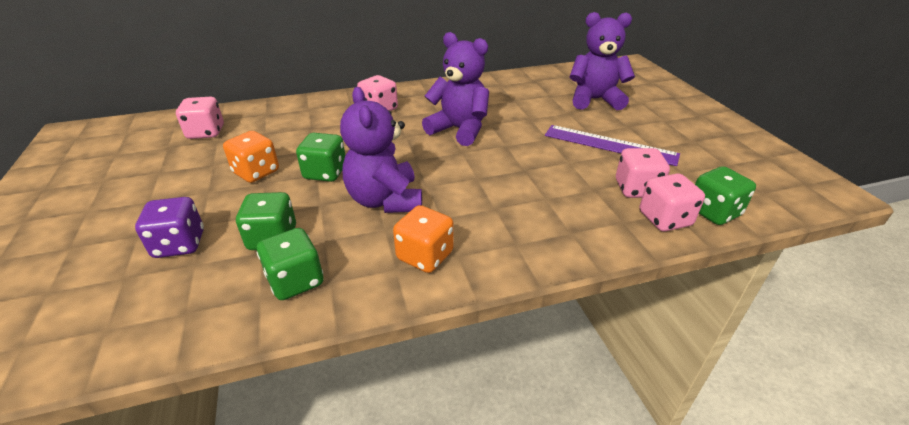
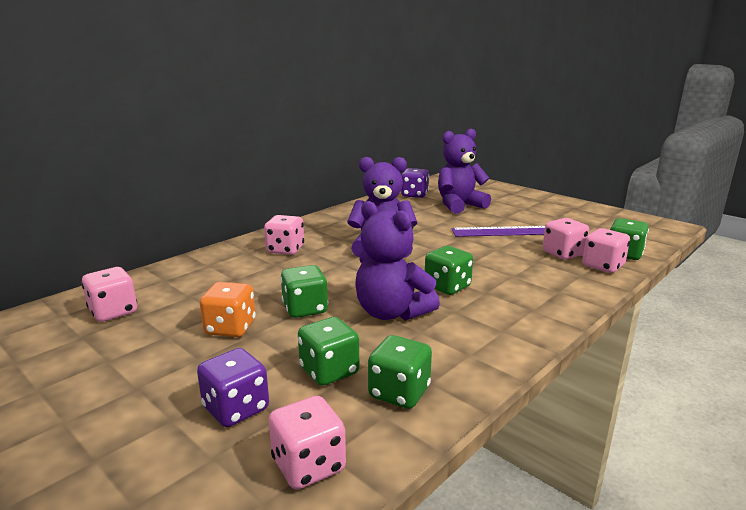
camera: 30 degrees left, 15 degrees down
(164, 314) = (308, 465): none -> pink dice
(425, 256) = (479, 339): orange dice -> none
(466, 190) = (447, 287): none -> green dice
(563, 77) = (414, 195): none -> purple dice

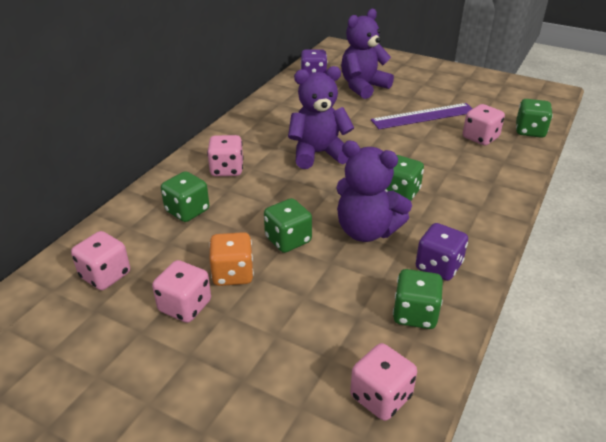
camera: 15 degrees left, 15 degrees up
(236, 409) = (291, 358): purple dice -> purple dice (438, 266)
(329, 371) = (347, 304): green dice -> green dice (187, 211)
(603, 266) = (518, 148): pink dice -> pink dice (185, 306)

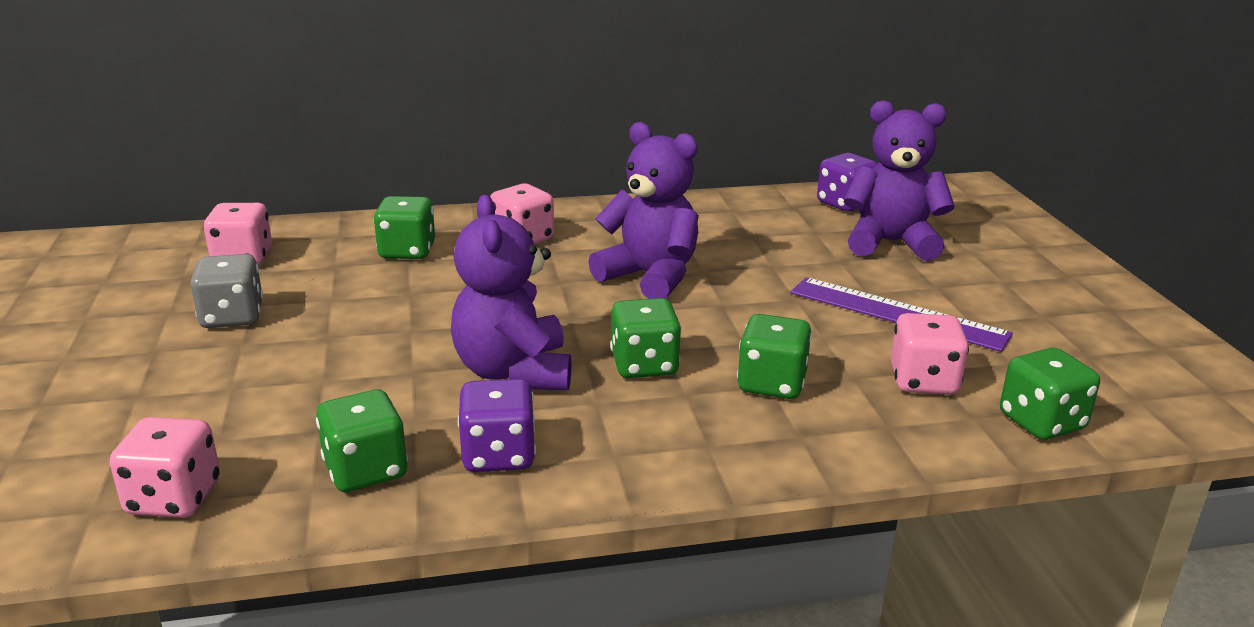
camera: 50 degrees right, 10 degrees down
(185, 306) = (232, 317): pink dice -> grey dice
(233, 274) = (318, 320): orange dice -> none
(288, 240) = (425, 328): green dice -> green dice (771, 384)

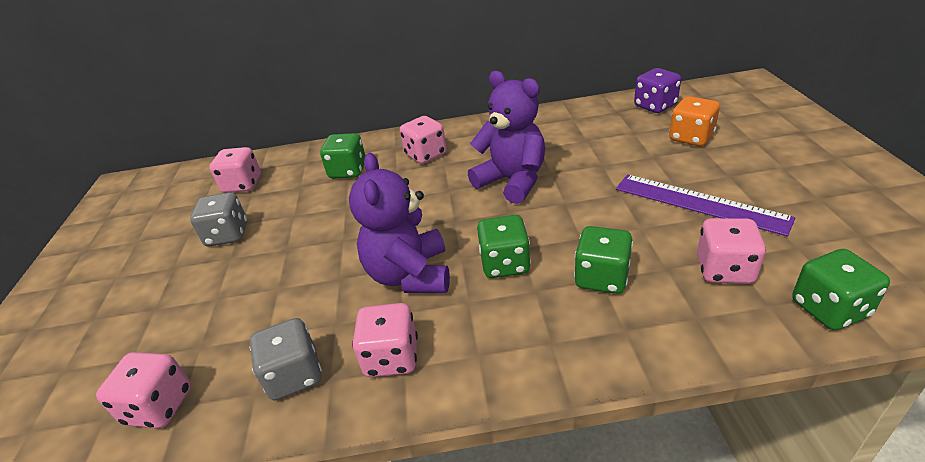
camera: 10 degrees right, 10 degrees up
(366, 470) = (295, 375): green dice -> grey dice
(498, 455) = (391, 357): purple dice -> pink dice
(891, 243) = (691, 138): purple teddy bear -> orange dice

